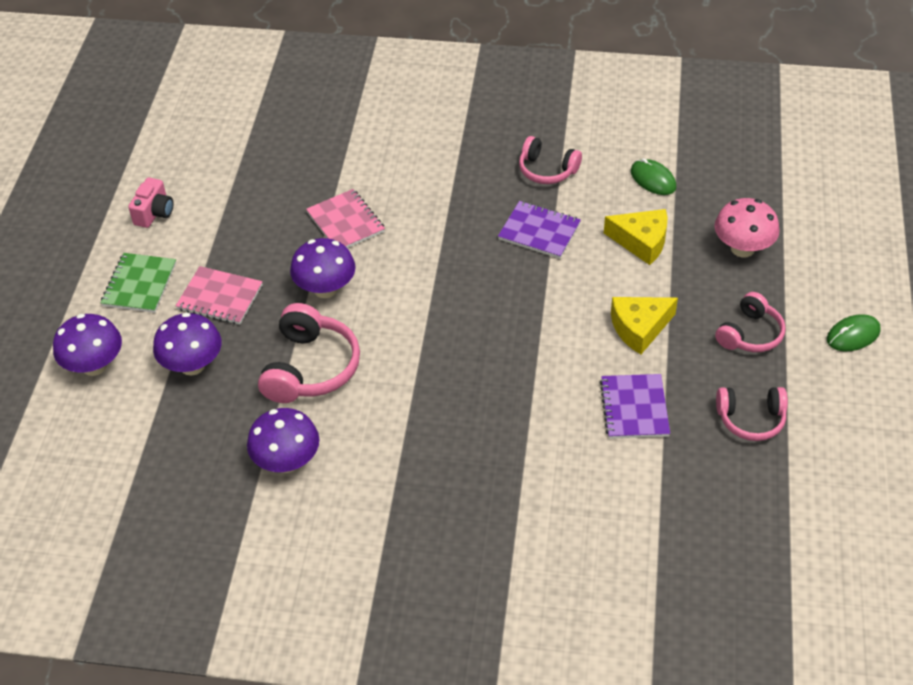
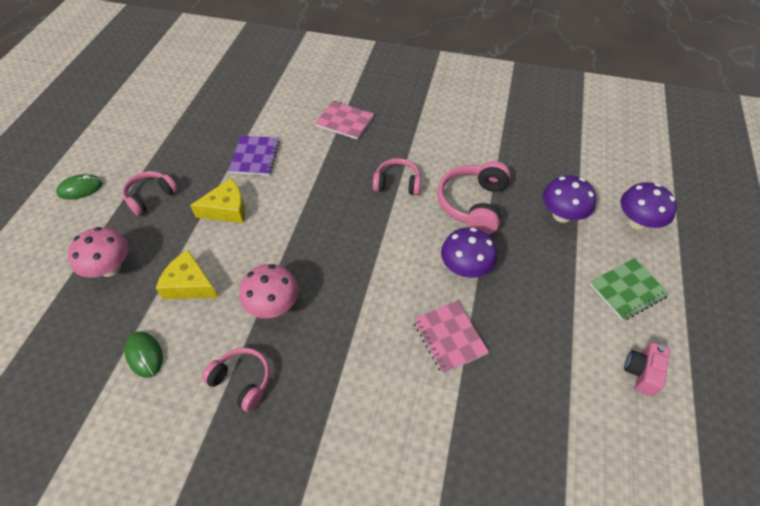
camera: 175 degrees left, 5 degrees up
(139, 284) = (627, 290): green notebook -> green notebook turned 45 degrees clockwise
(220, 297) = (553, 270): pink notebook -> pink notebook (345, 121)
(287, 461) = (484, 147): purple mushroom -> none
(539, 231) = (273, 305): purple notebook -> pink mushroom
(751, 419) = (185, 143): pink headphones -> pink headphones (397, 183)

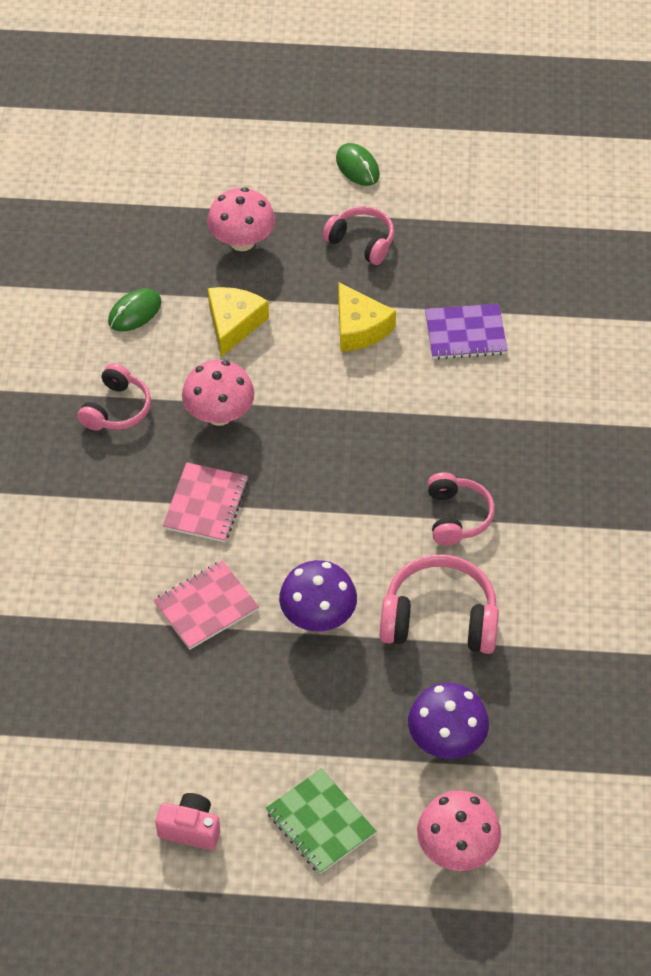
camera: 80 degrees right, 0 degrees up
(345, 121) = (574, 428): pink notebook -> pink notebook (205, 504)
(637, 222) = (456, 848): purple mushroom -> pink mushroom

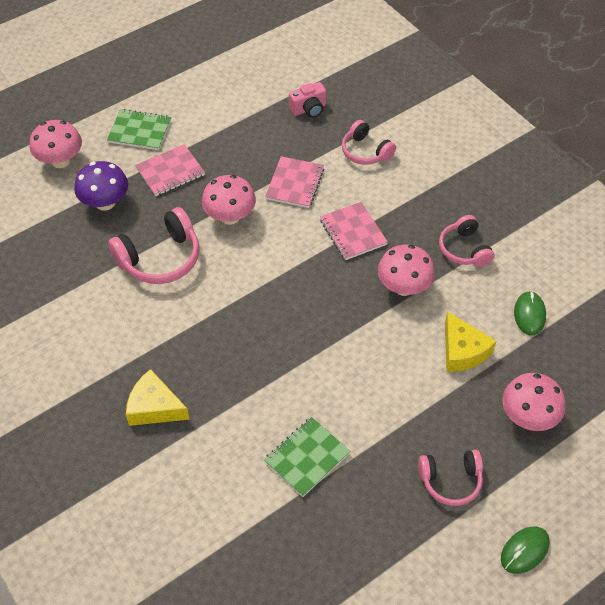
camera: 140 degrees right, 0 degrees up
(190, 829) = (200, 94): pink camera -> pink camera (309, 109)
(318, 616) = (230, 216): purple mushroom -> pink mushroom
(333, 729) = (170, 172): none -> pink notebook
(357, 167) = (524, 551): green mouse -> green mouse turned 60 degrees counterclockwise
(359, 328) = (381, 408): yellow cheese -> yellow cheese (154, 407)
(457, 516) = (200, 323): pink headphones -> pink headphones (365, 151)
(465, 333) = (307, 457): purple notebook -> green notebook

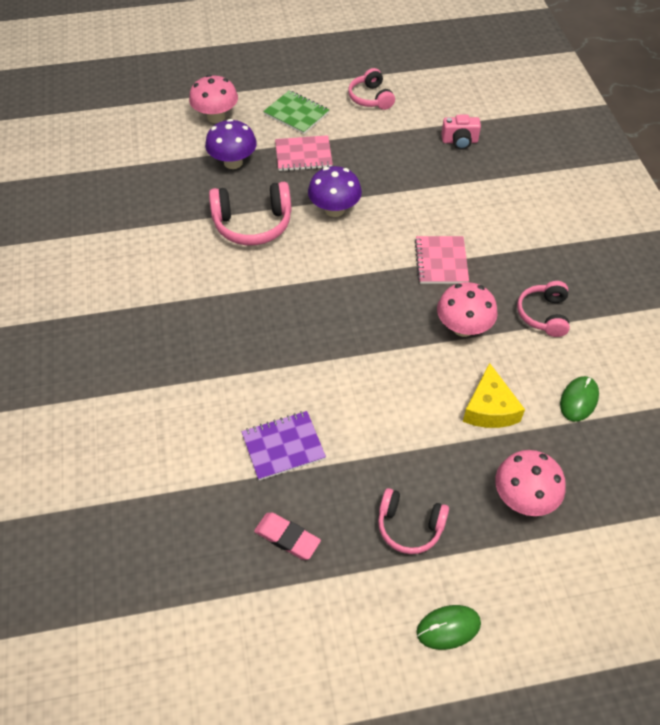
camera: 25 degrees right, 0 degrees up
(154, 407) = (174, 347): yellow cheese -> none
(230, 216) = (334, 209): pink mushroom -> purple mushroom
(295, 183) = (410, 201): pink notebook -> none
(307, 457) = (283, 446): green notebook -> purple notebook
(355, 536) = (287, 538): none -> pink eraser
(365, 151) = (493, 194): pink headphones -> pink headphones (370, 98)

